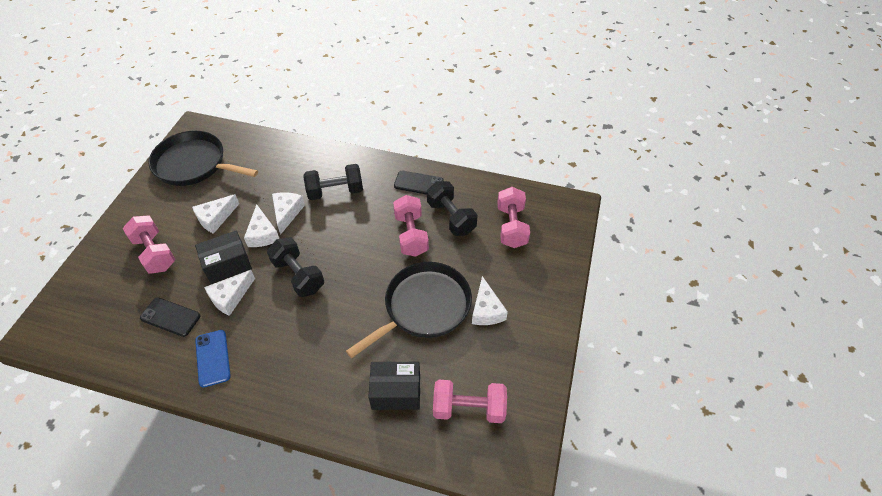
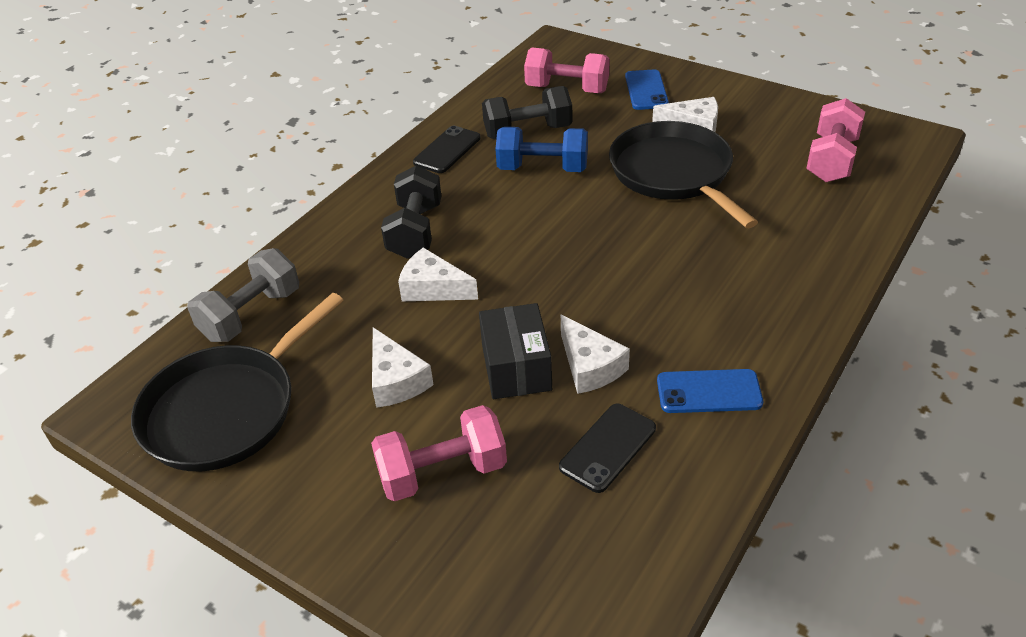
camera: 70 degrees left, 10 degrees down
(258, 150) = (251, 314): none -> grey dumbbell
(262, 234) = (466, 320): white cheese -> none
(298, 275) = (574, 284): black dumbbell -> none
(396, 391) = (800, 212): black box -> none
(411, 235) = (542, 169): pink dumbbell -> blue dumbbell
(527, 273) = (646, 90): none -> blue phone

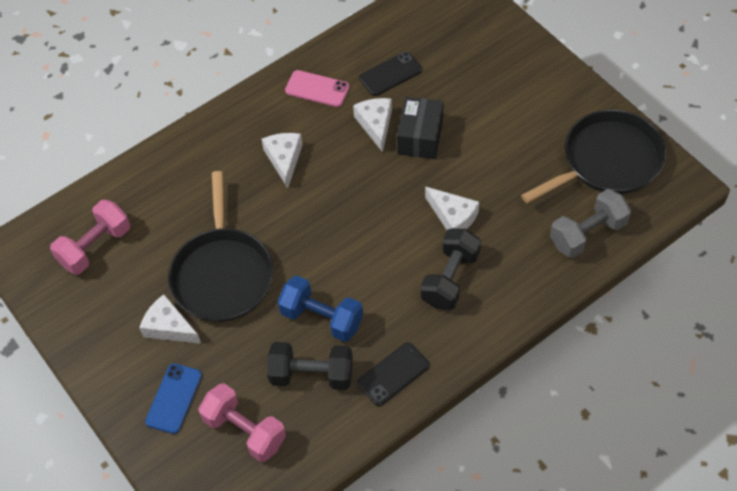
camera: 160 degrees left, 15 degrees up
(396, 380) = (497, 150): white cheese -> white cheese (284, 159)
(442, 472) = (485, 86): pink dumbbell -> none
(709, 392) = (317, 89): blue phone -> pink phone

